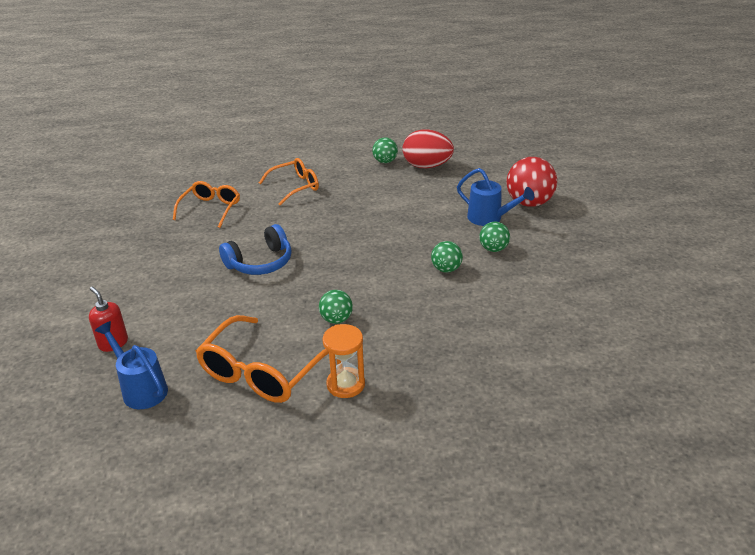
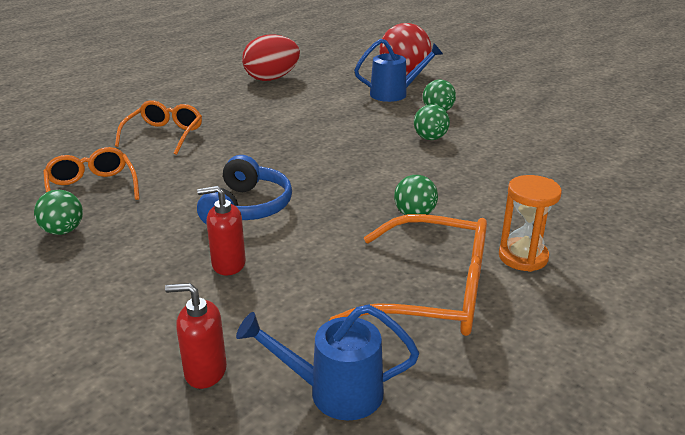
camera: 45 degrees left, 5 degrees down
(201, 293) = (228, 264): none -> red soap dispenser
(261, 372) = (433, 293): orange glasses -> orange glasses turned 60 degrees counterclockwise
(385, 161) = (224, 87): green ball -> green ball (63, 231)

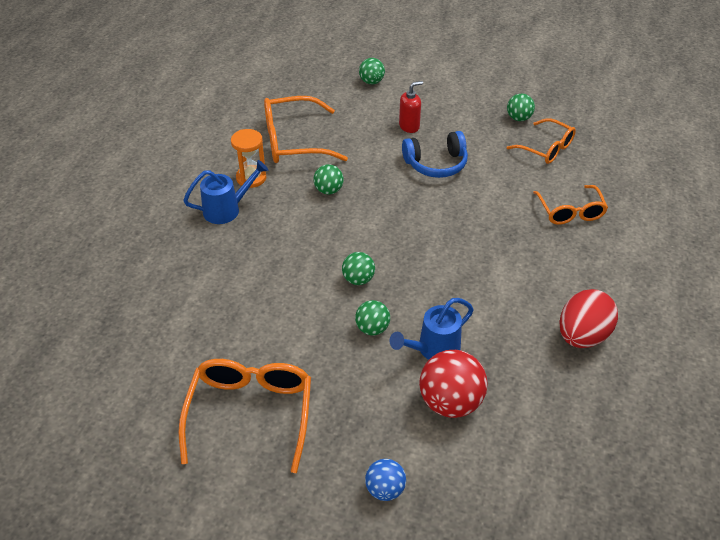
camera: 155 degrees right, 15 degrees up
(205, 371) = (371, 82): red soap dispenser -> green ball
(247, 207) = (436, 164): blue headphones -> blue headphones turned 90 degrees counterclockwise
(335, 392) = (314, 89): blue watering can -> blue watering can (227, 209)
(475, 59) = (385, 489): none -> blue ball
(563, 96) = (250, 413): none -> orange glasses

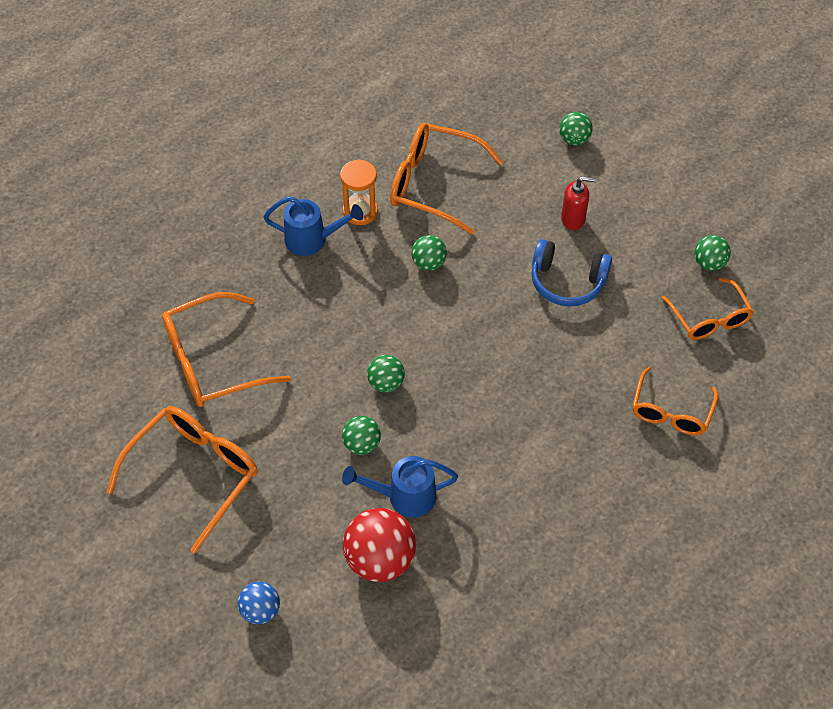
camera: 30 degrees right, 10 degrees up
(206, 324) = (212, 362): none -> orange glasses
(582, 336) = (565, 560): red egg -> none

